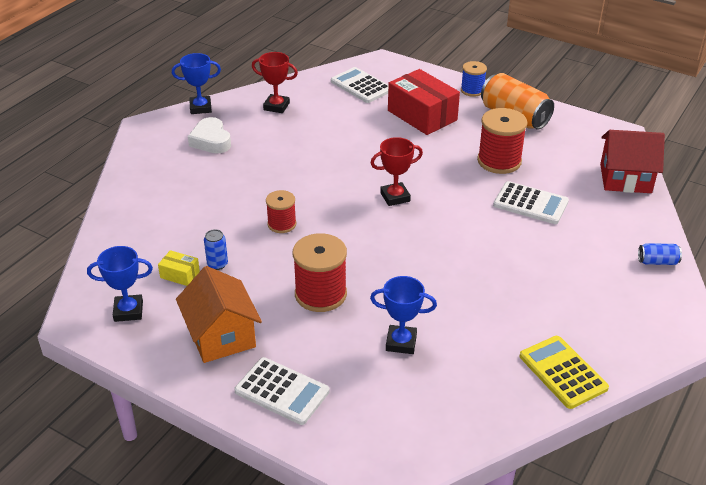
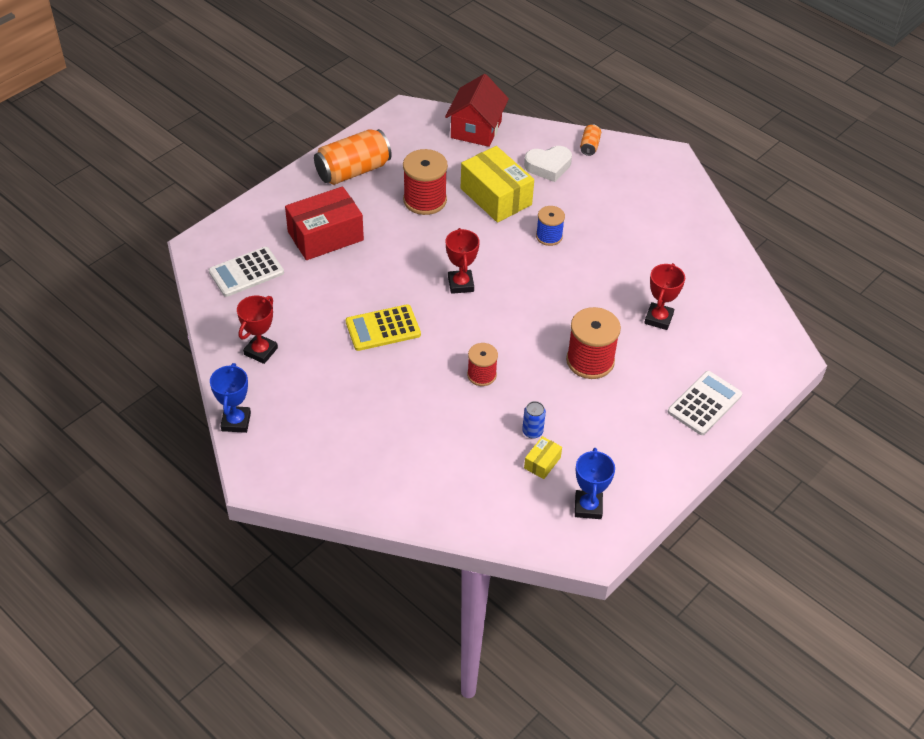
camera: 80 degrees left, 10 degrees up
(211, 141) = (311, 418): white heart -> white heart (548, 166)
(221, 336) = (633, 438): orange house -> none
(401, 342) = (658, 319): blue trophy -> red trophy
(472, 90) = (292, 188): blue spool -> blue spool (549, 236)
(530, 204) = (496, 197): white calculator -> yellow box
(563, 372) = (703, 234): yellow calculator -> yellow calculator (383, 328)
(657, 262) = (589, 146): blue can -> orange can

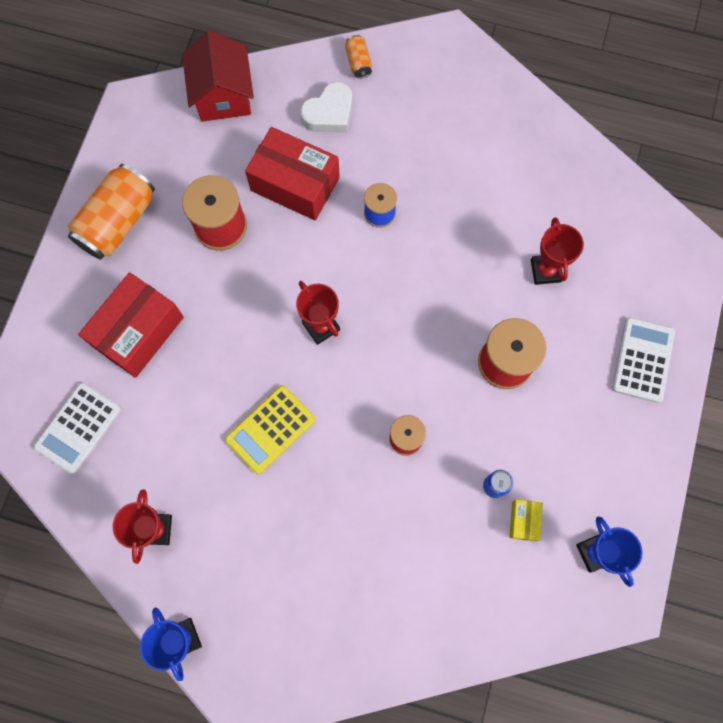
camera: 25 degrees left, 25 degrees up
(496, 197) = (295, 184): yellow box -> red box

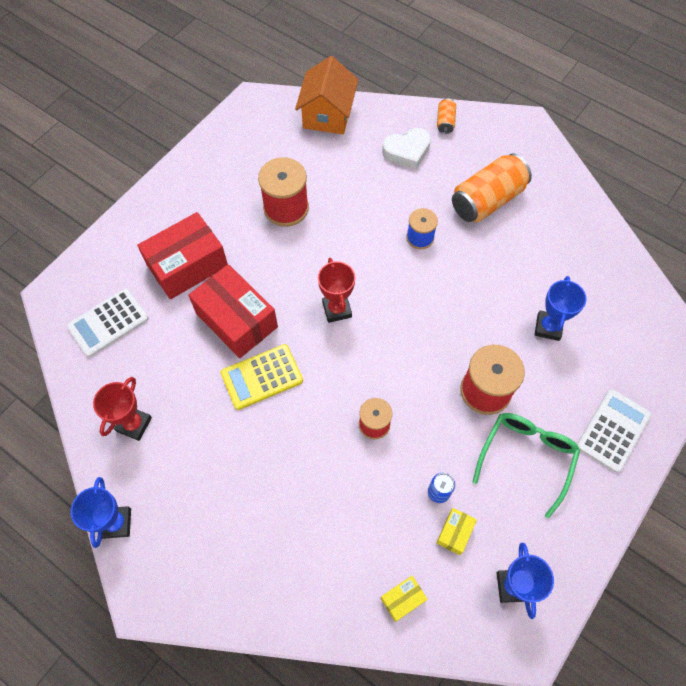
camera: 20 degrees right, 10 degrees down
(118, 222) = (207, 180): orange can -> orange can (487, 200)
(223, 95) = (327, 115): red house -> orange house
(295, 184) = (358, 195): red box -> red box (236, 320)
(496, 605) = (402, 599): none -> yellow box
(545, 271) = (548, 327): red trophy -> blue trophy
(568, 418) = (526, 457): none -> green glasses

